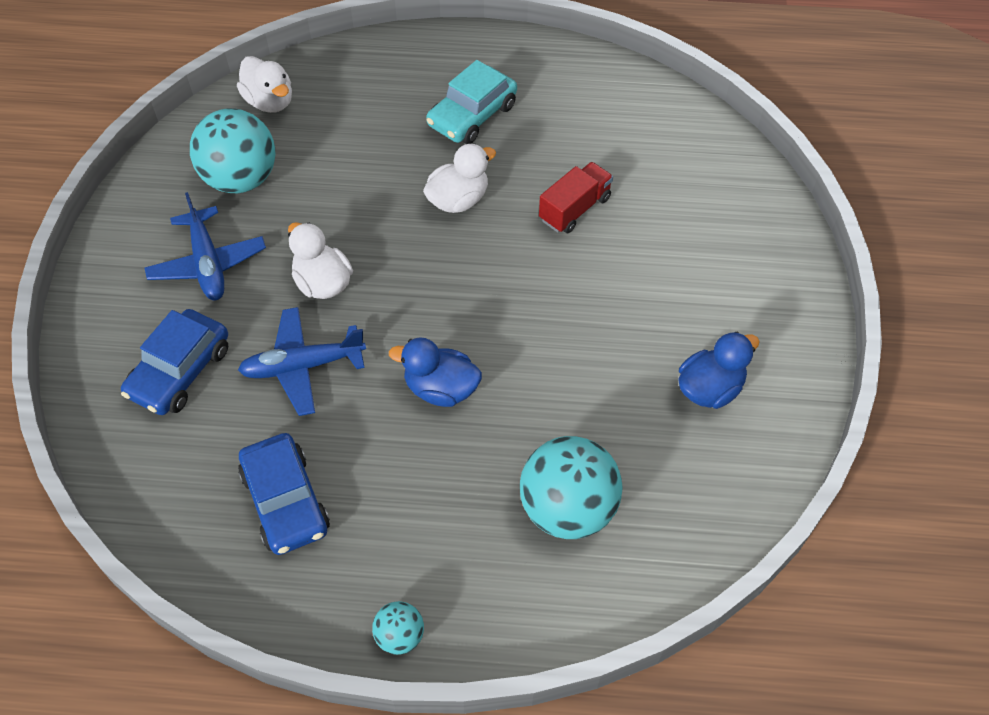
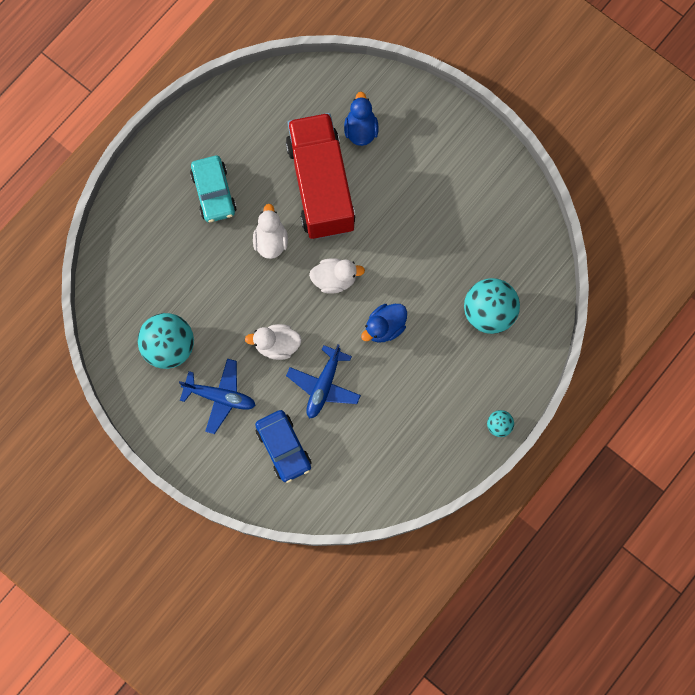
camera: 55 degrees left, 20 degrees up
(270, 102) = (118, 297): white duck -> white duck (334, 279)
(286, 501) = (397, 437): blue car -> none
(574, 209) = (321, 186): red truck -> red truck, size x2.30
(709, 388) = (473, 203): blue duck -> blue duck (361, 130)

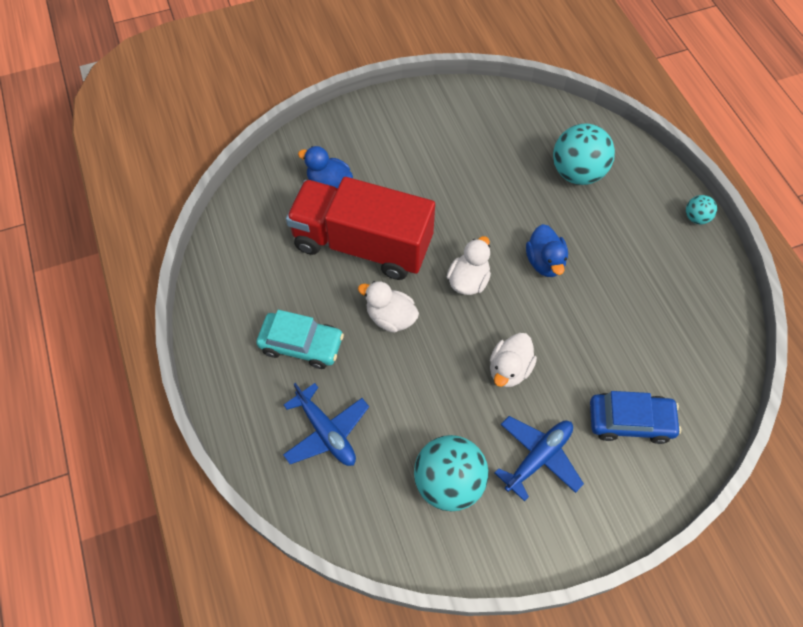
camera: 60 degrees left, 15 degrees down
(324, 385) = (578, 347): blue plane -> blue plane (326, 432)

